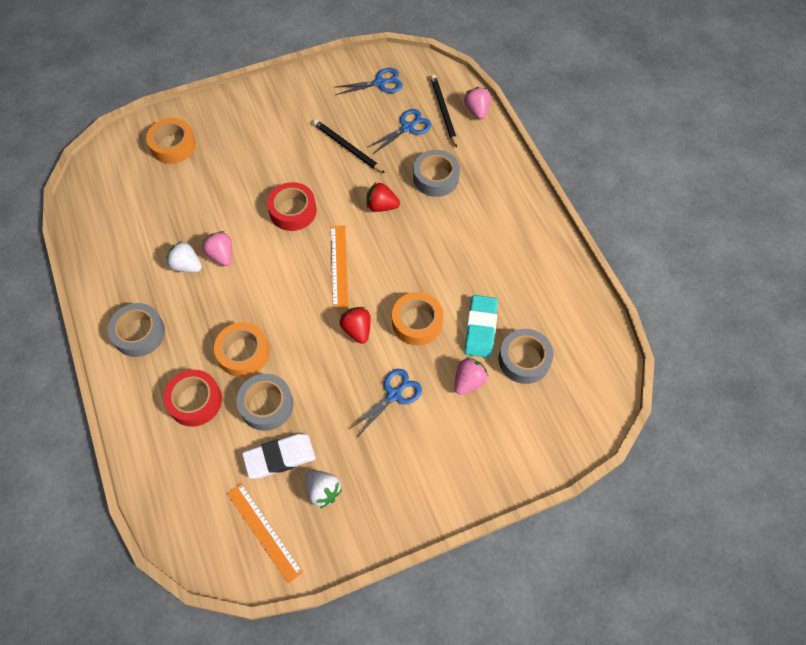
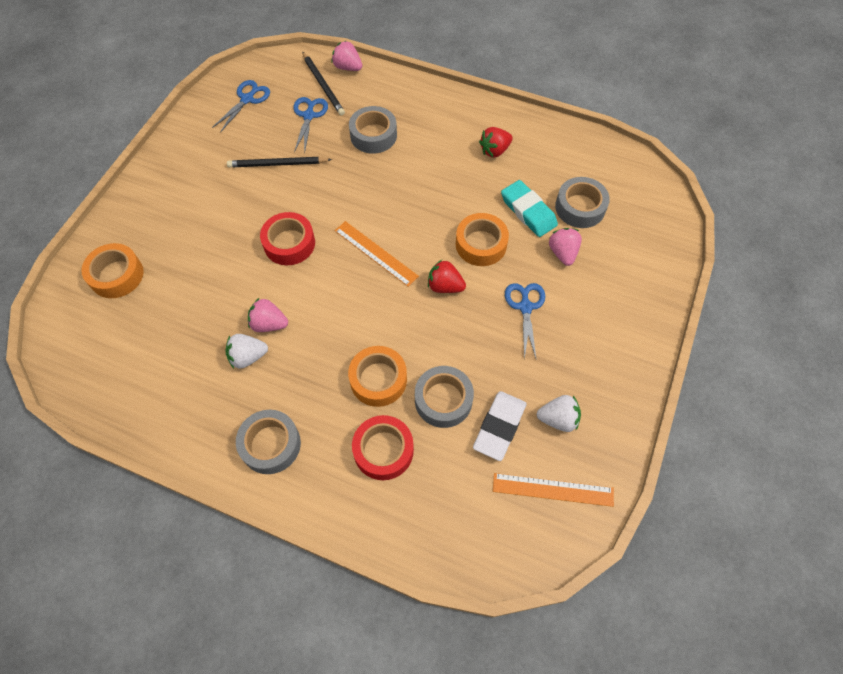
camera: 45 degrees left, 0 degrees up
(381, 206) = (356, 185): red strawberry -> red strawberry (494, 150)
(443, 111) = (323, 85): black pencil -> black pencil turned 150 degrees counterclockwise

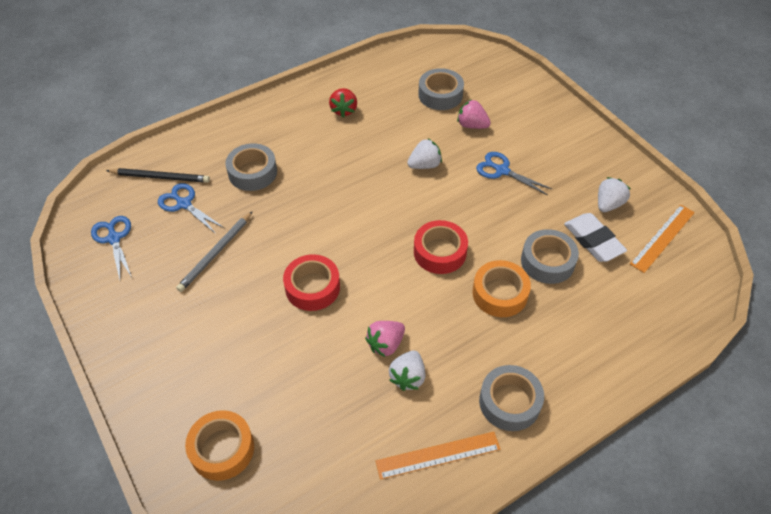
camera: 55 degrees left, 10 degrees down
(278, 164) = (216, 253): black pencil -> grey pencil
(348, 67) = (159, 151): pink strawberry -> none
(376, 253) = (376, 233): orange ruler -> orange ruler (438, 455)
(383, 450) = (567, 323): red tape -> red tape (440, 252)
(445, 286) = (445, 206): red strawberry -> none
(481, 244) = (424, 165): orange tape -> white strawberry
(528, 211) = (418, 123): turquoise eraser -> none

